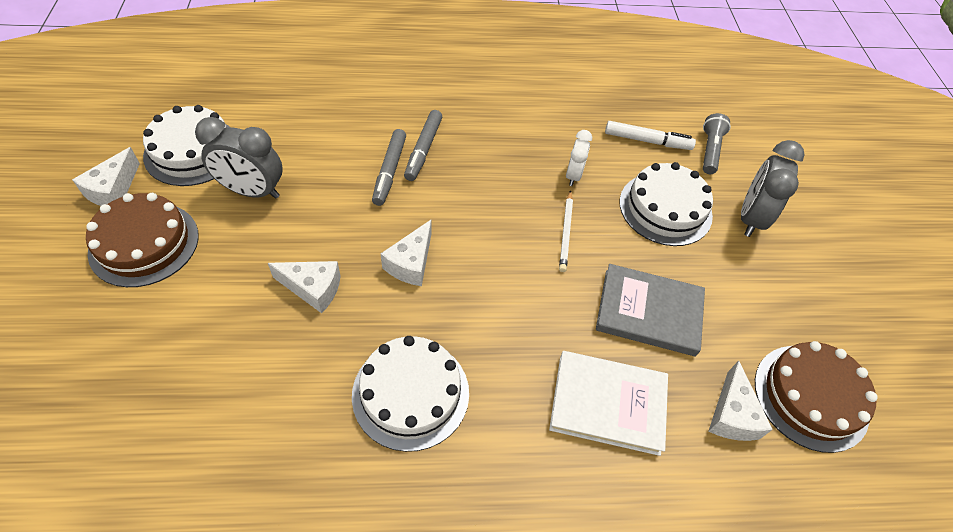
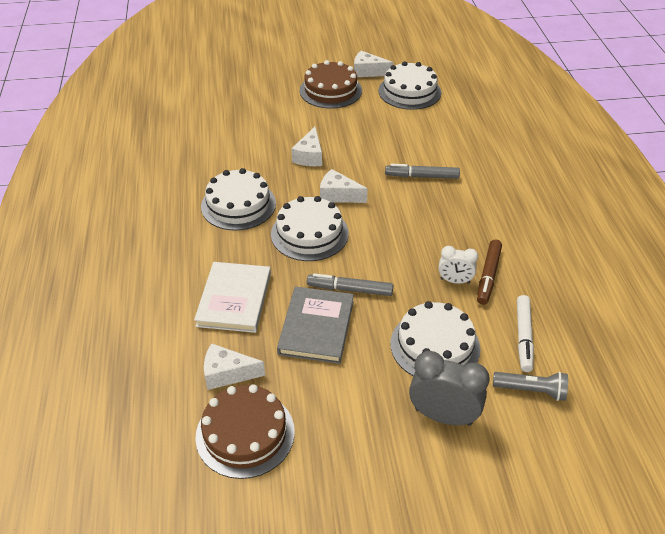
camera: 90 degrees right, 10 degrees down
(252, 191) = (382, 120): grey clock -> none
(423, 150) = (451, 191): grey marker -> grey marker (350, 289)
(485, 304) = (309, 233): none -> white cake
(565, 232) = (387, 276): white pencil -> none
(566, 148) = (488, 276): none -> brown marker

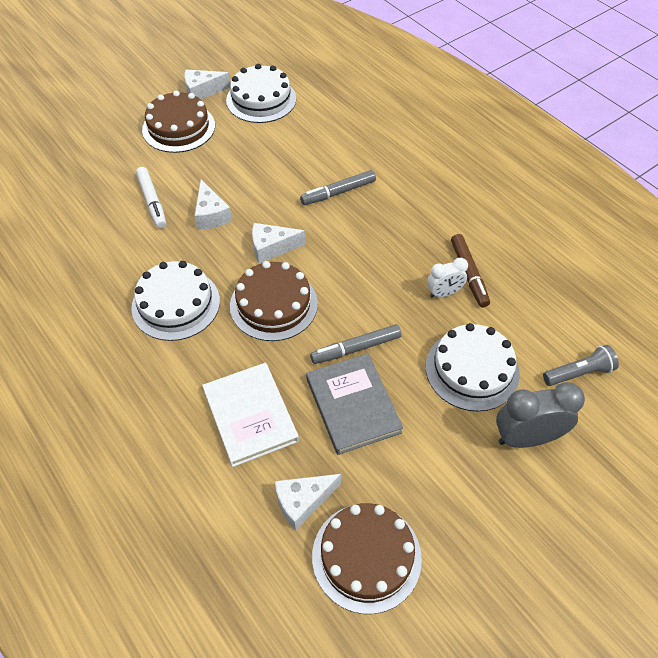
camera: 30 degrees left, 10 degrees up
(309, 233) = (273, 304): white cake -> brown cake
(523, 337) = (538, 323): white marker -> white marker (152, 202)

